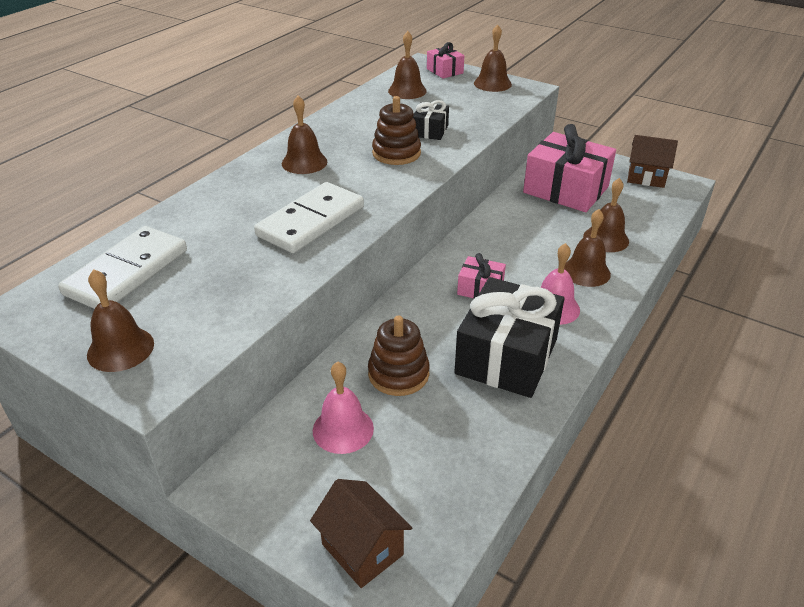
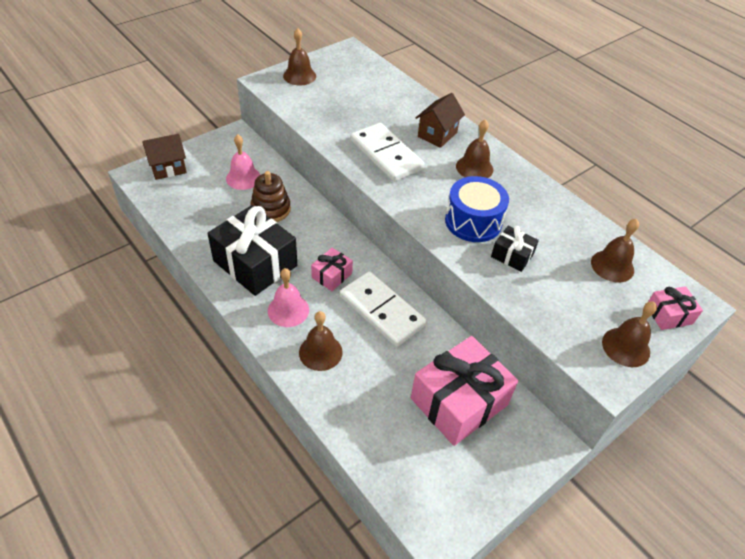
camera: 105 degrees right, 10 degrees up
(127, 272) = (365, 82): white domino -> white domino (382, 311)
(396, 153) = (473, 221): brown stacking toy -> blue drum
(606, 239) = (360, 392): brown bell -> none
(646, 178) = (463, 500): brown house -> brown house (437, 134)

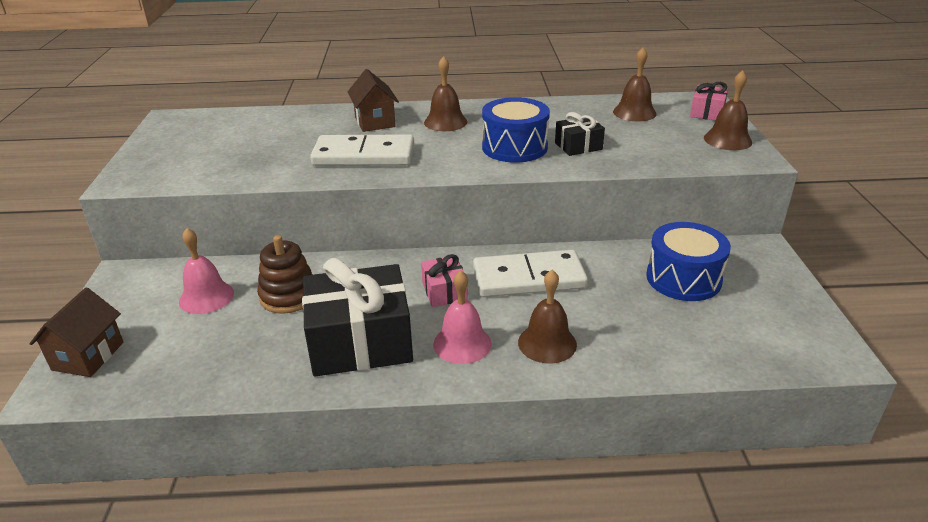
camera: 50 degrees left, 15 degrees down
(299, 76) = (155, 158): brown bell -> none
(459, 401) = (683, 278): pink gift -> blue drum

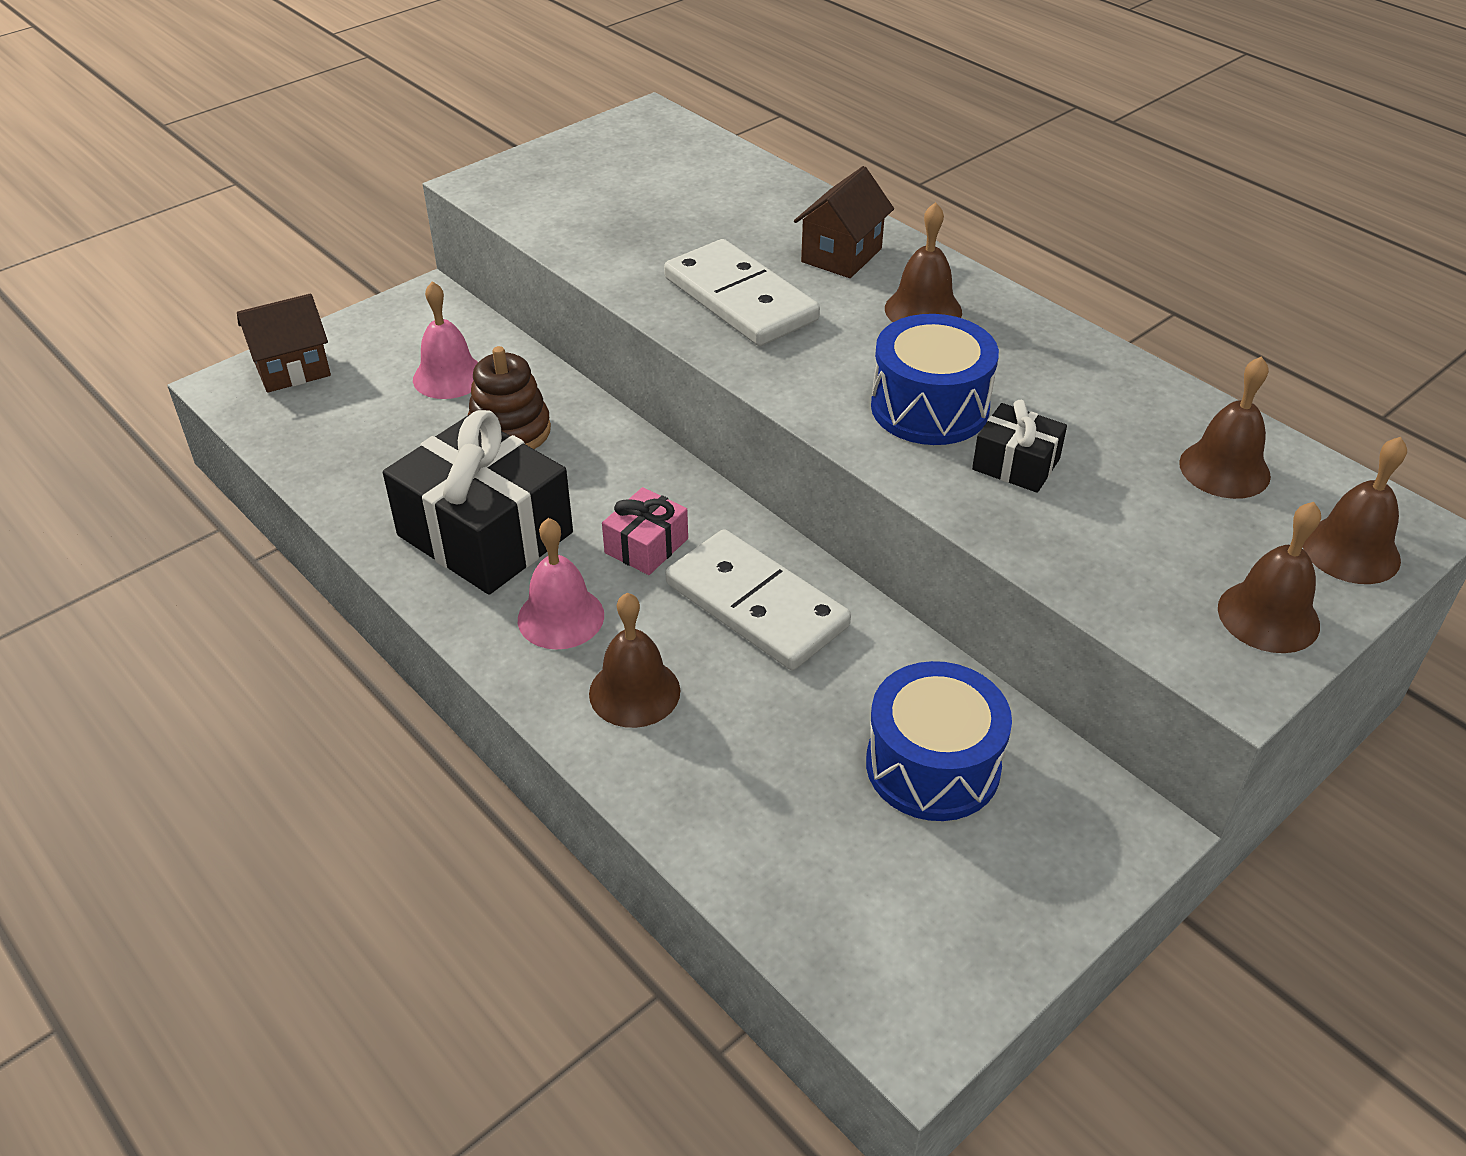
camera: 50 degrees right, 10 degrees up
(707, 112) = (1351, 551): pink gift -> brown bell

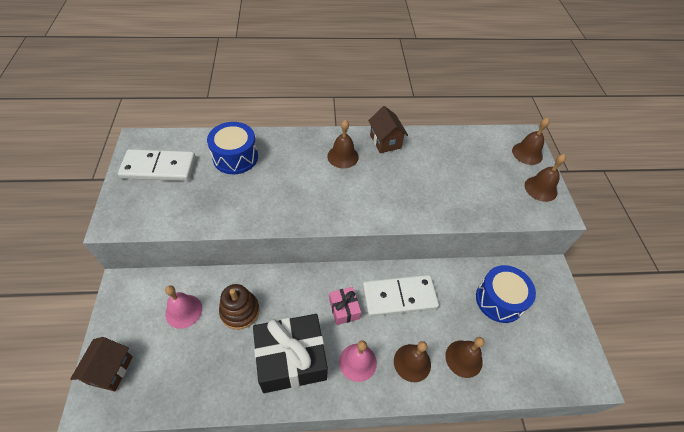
camera: 55 degrees left, 10 degrees up
(740, 299) = (286, 197): white domino -> white domino (159, 167)
(841, 255) = (291, 154): brown house -> brown house (385, 141)
(929, 407) = (393, 191): blue drum -> blue drum (235, 157)
(1016, 464) = (438, 192): black gift -> none
(1224, 469) = (477, 150): brown bell -> brown bell (464, 358)

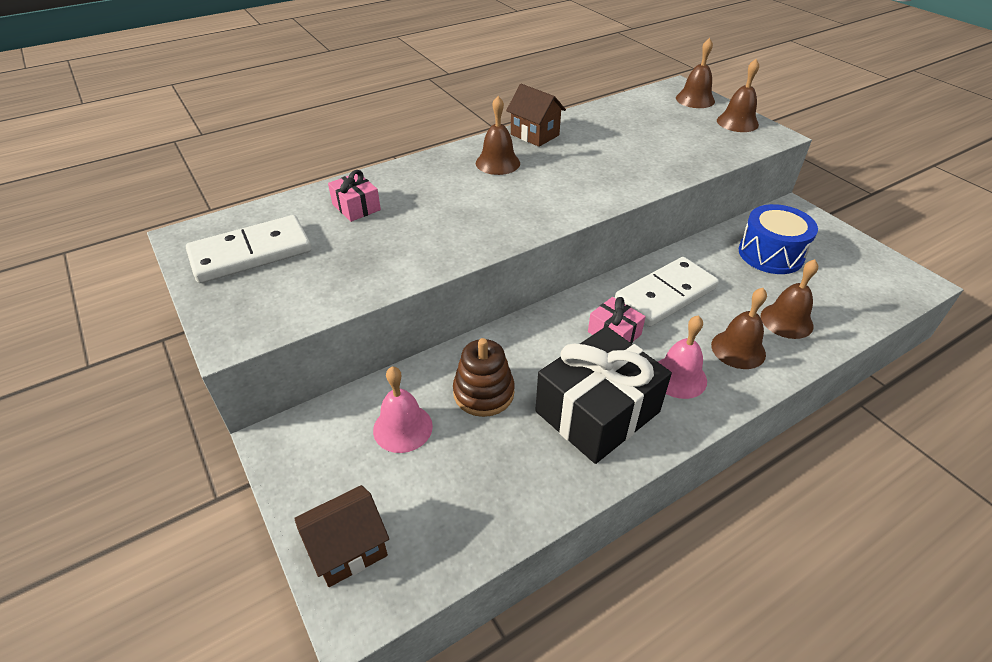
camera: 25 degrees left, 10 degrees down
(110, 370) = (348, 549): brown house -> brown house turned 75 degrees clockwise
(235, 157) = (356, 207): blue drum -> pink gift

